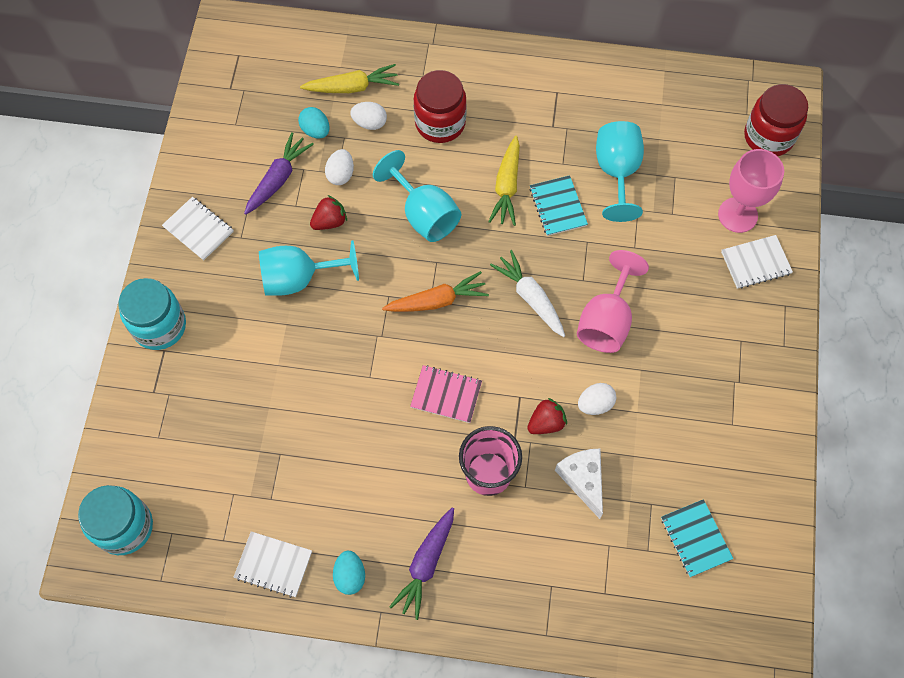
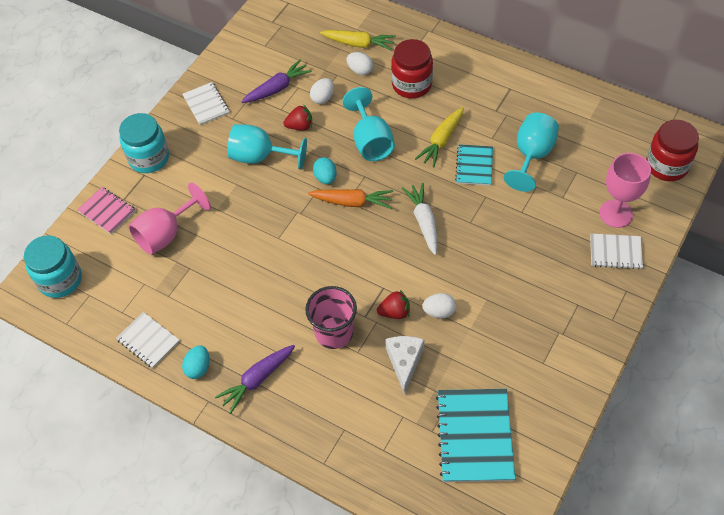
camera: 25 degrees right, 10 degrees down
(315, 130) = (319, 65): turquoise egg -> turquoise egg (325, 178)
(446, 394) = (328, 268): pink notebook -> pink notebook (107, 211)
(606, 321) = (475, 256): pink goblet -> pink goblet (166, 234)
(695, 538) = (474, 436): turquoise notebook -> turquoise notebook, size x1.72

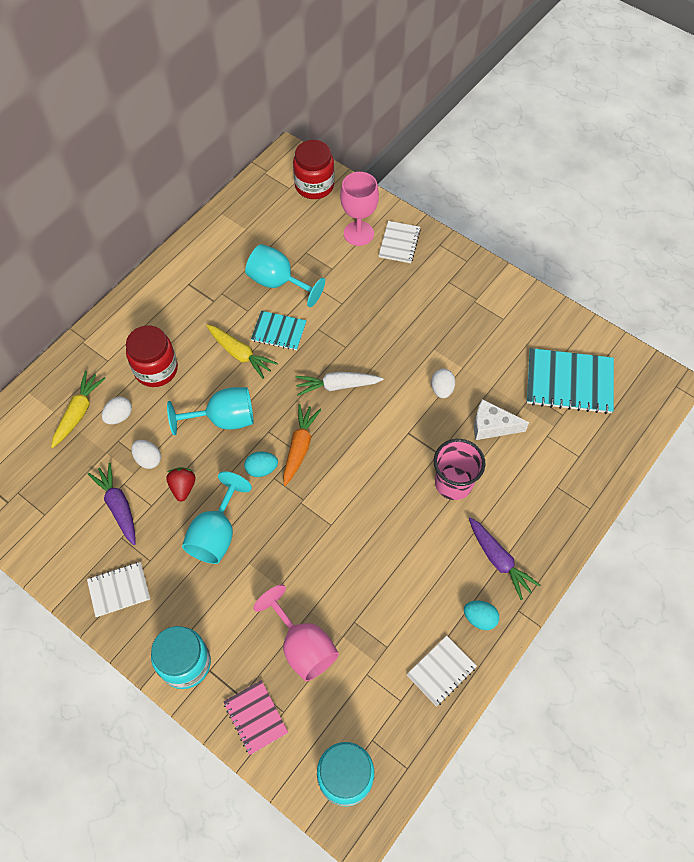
camera: 85 degrees left, 5 degrees up
(107, 211) = (255, 717): pink notebook -> pink notebook turned 75 degrees counterclockwise
(395, 312) = (437, 426): red strawberry -> none

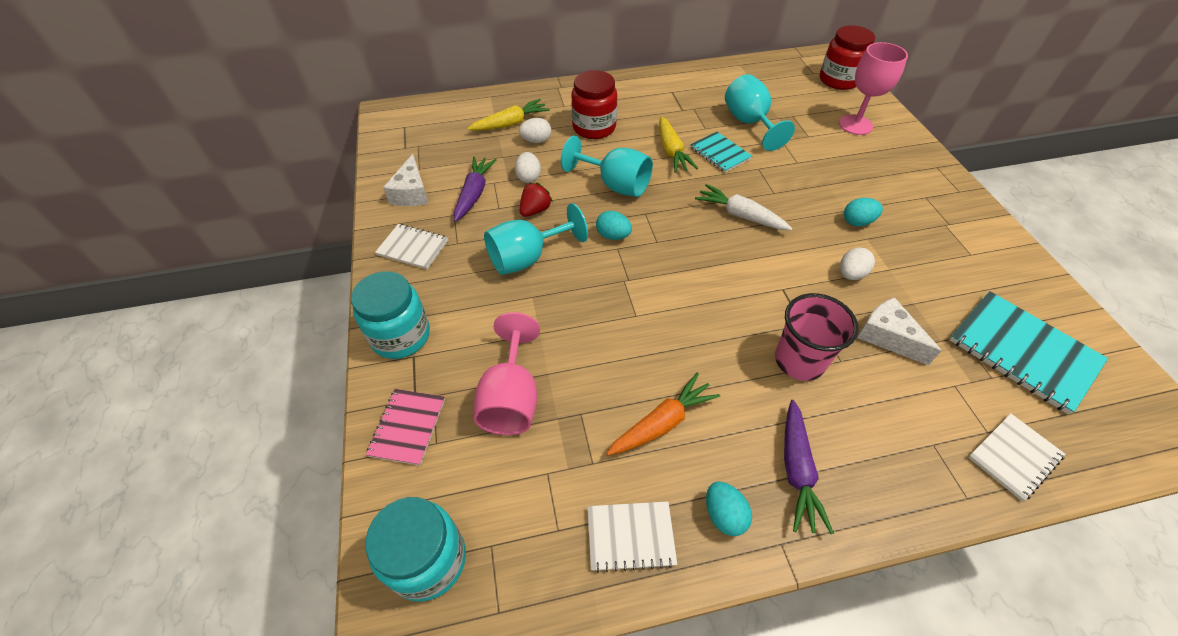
camera: 40 degrees right, 10 degrees down
(64, 542) = (412, 193): none -> white cheese
(300, 447) = (663, 239): orange carrot -> orange carrot (662, 422)
(399, 243) = (893, 148): white notebook -> white notebook (1014, 457)
(418, 337) = (857, 222): none -> turquoise egg

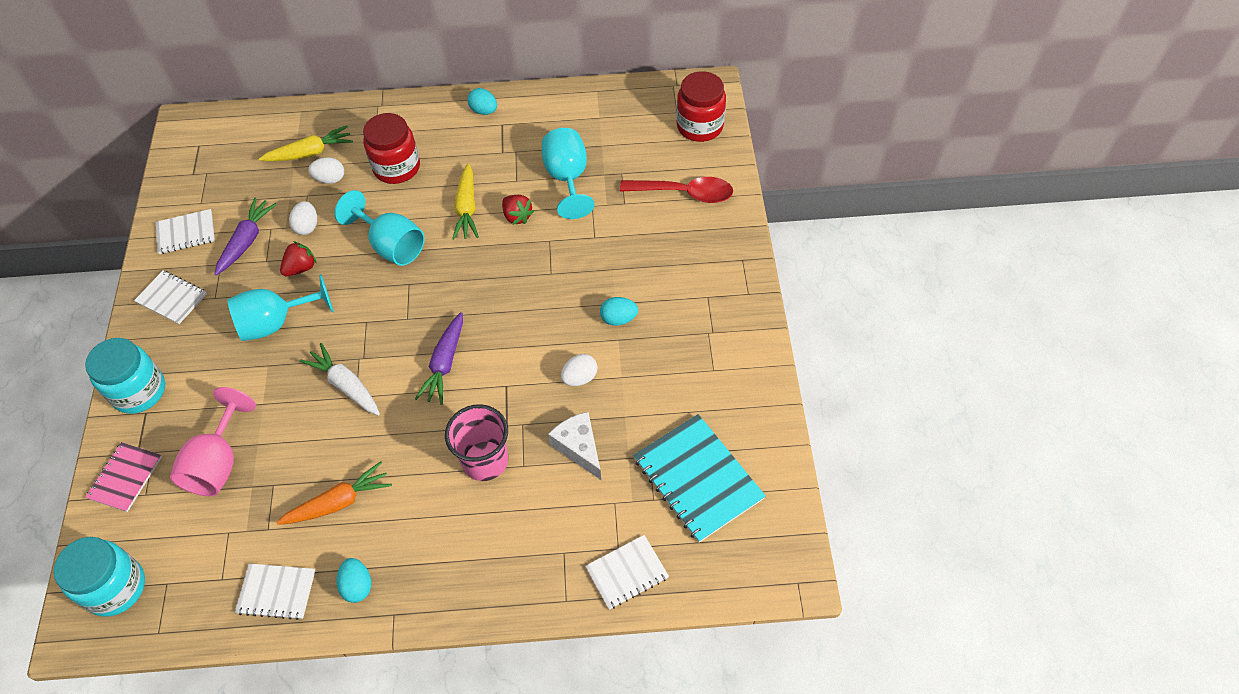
camera: 10 degrees right, 5 degrees up
(412, 193) = (186, 233): white cheese -> white notebook
(613, 236) = (366, 307): turquoise egg -> turquoise egg (484, 111)
(720, 153) = (517, 216): turquoise notebook -> red strawberry
(740, 215) = (503, 297): white carrot -> white carrot (345, 385)
(796, 471) = (434, 559): purple carrot -> purple carrot (444, 364)
(855, 125) = (684, 193): pink goblet -> red spoon

